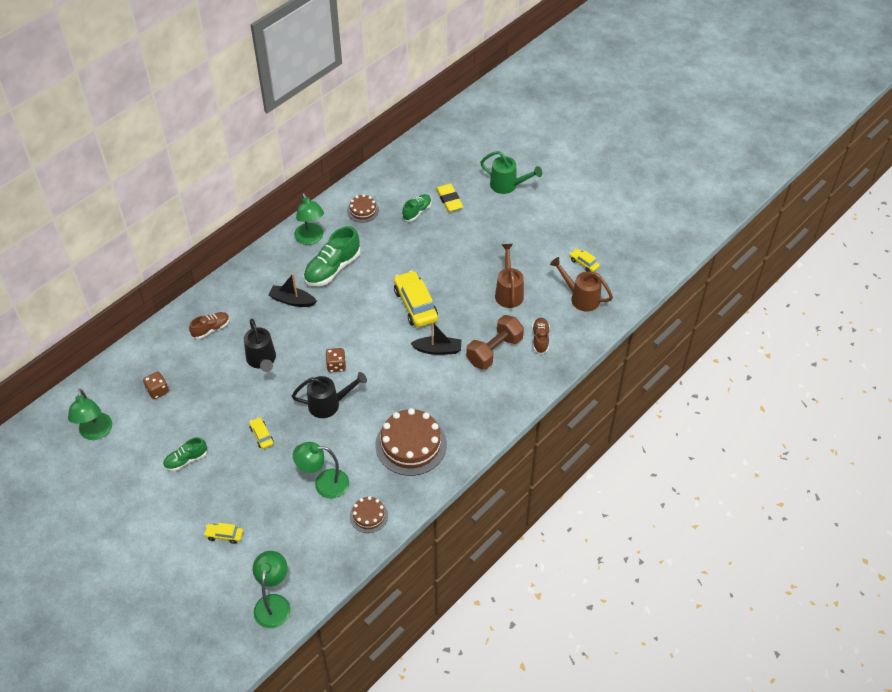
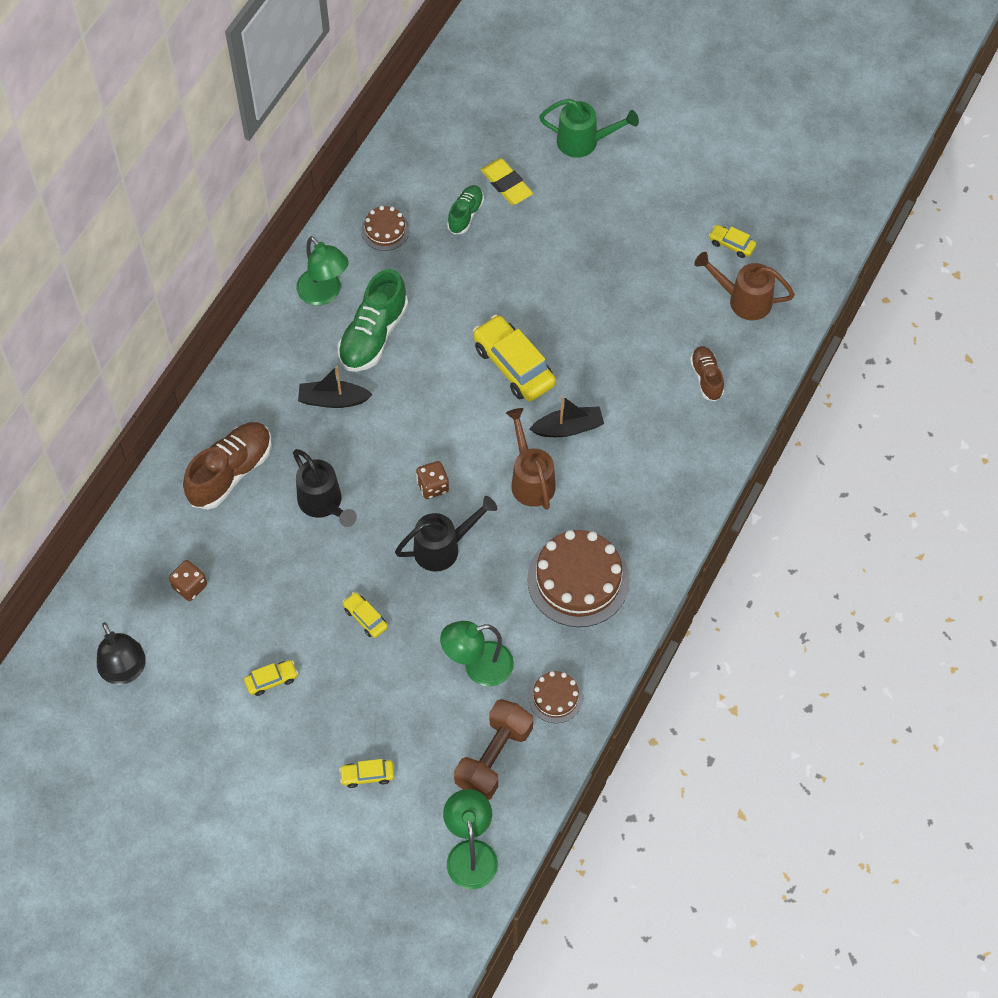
camera: 15 degrees left, 10 degrees up
(96, 433) = (125, 671): green lamp -> black lamp
(186, 460) = (271, 680): green shoe -> yellow car
(211, 329) = (230, 472): brown shoe -> brown shoe, size x1.74
(494, 351) = (648, 411): brown dumbbell -> brown dumbbell (493, 757)
(508, 292) = (639, 315): brown watering can -> brown watering can (531, 480)

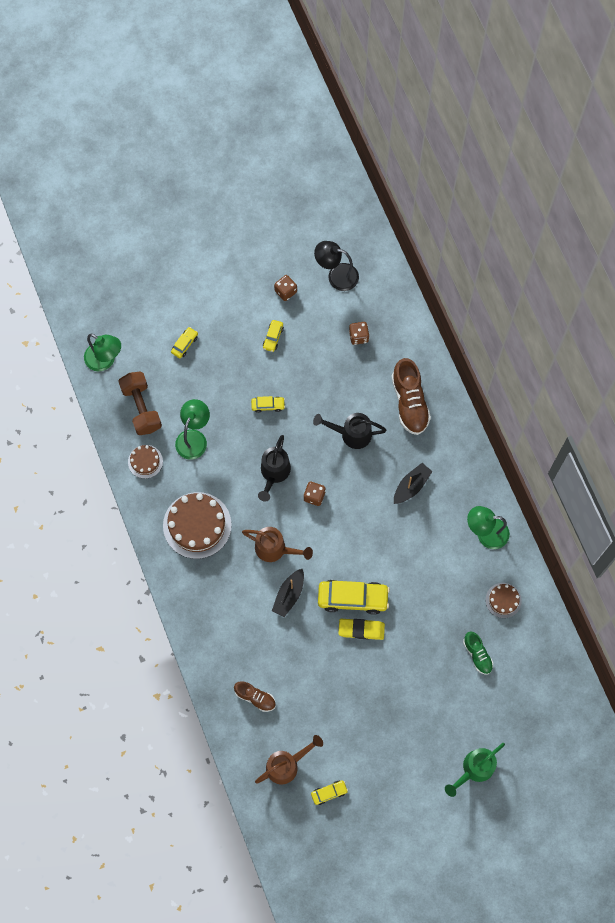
camera: 130 degrees right, 10 degrees up
(195, 714) = (285, 291): none -> brown dice
(373, 335) = (436, 538): green shoe -> none
(506, 184) = (480, 696): yellow eraser -> yellow eraser (361, 629)

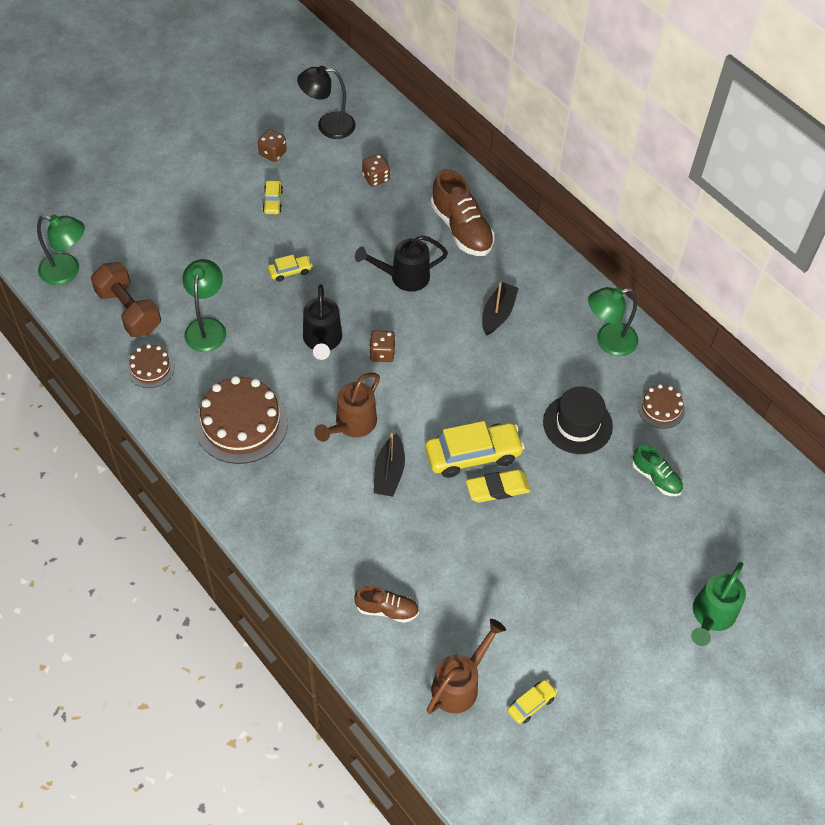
camera: 20 degrees left, 15 degrees down
(184, 344) = (165, 232): yellow car -> none
(274, 549) = (352, 424): brown watering can -> brown watering can turned 120 degrees clockwise
(437, 595) = (577, 424): none -> black hat

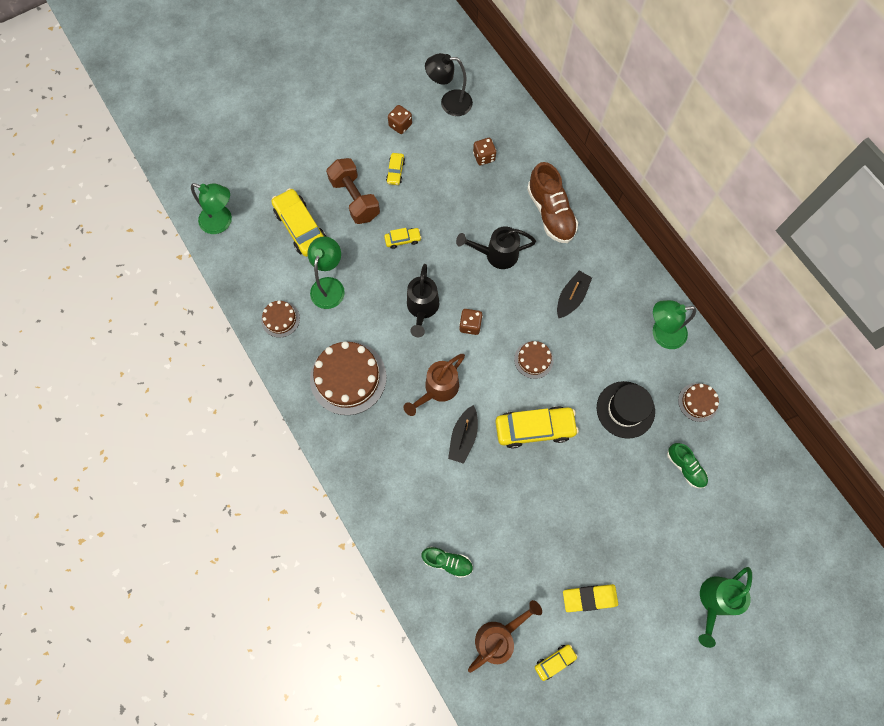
camera: 10 degrees right, 15 degrees up
(129, 311) = (268, 264): brown dumbbell -> brown dumbbell (355, 199)
(165, 269) = (301, 227): none -> yellow car
(387, 609) = (447, 561): brown shoe -> green shoe
(462, 382) = (533, 359): none -> brown cake
(497, 488) = (551, 462): yellow eraser -> yellow eraser (589, 598)

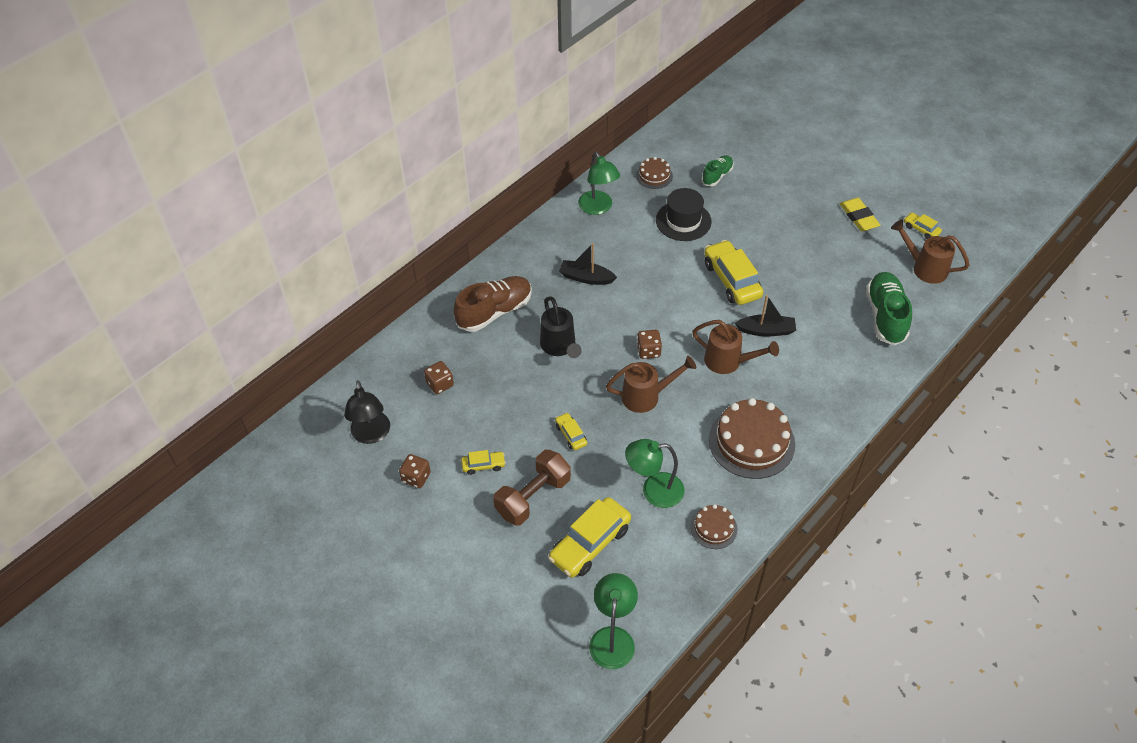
camera: 105 degrees left, 20 degrees down
(422, 308) = (646, 396): black watering can -> brown watering can
(447, 561) = (885, 316): green shoe -> green shoe, size x1.74
(533, 359) = (663, 294): brown cake -> none
(714, 600) = (816, 145): green watering can -> none

